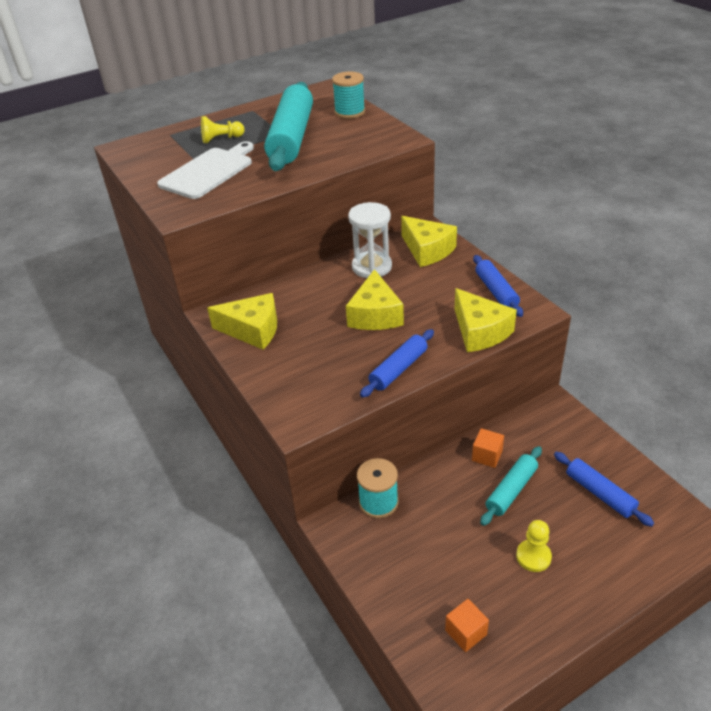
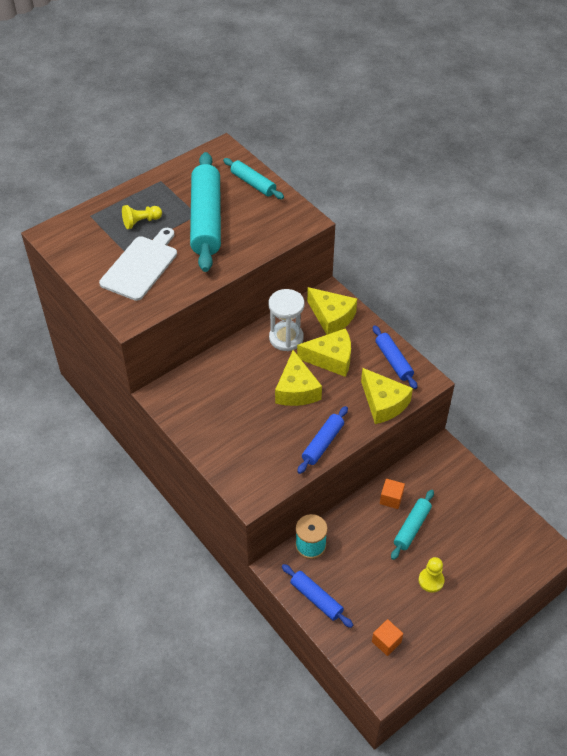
camera: 10 degrees left, 10 degrees up
(252, 330) = (196, 410): yellow cheese -> yellow cheese (331, 359)
(349, 112) = (253, 183): turquoise spool -> turquoise rolling pin
(599, 493) = (478, 525): blue rolling pin -> blue rolling pin (316, 599)

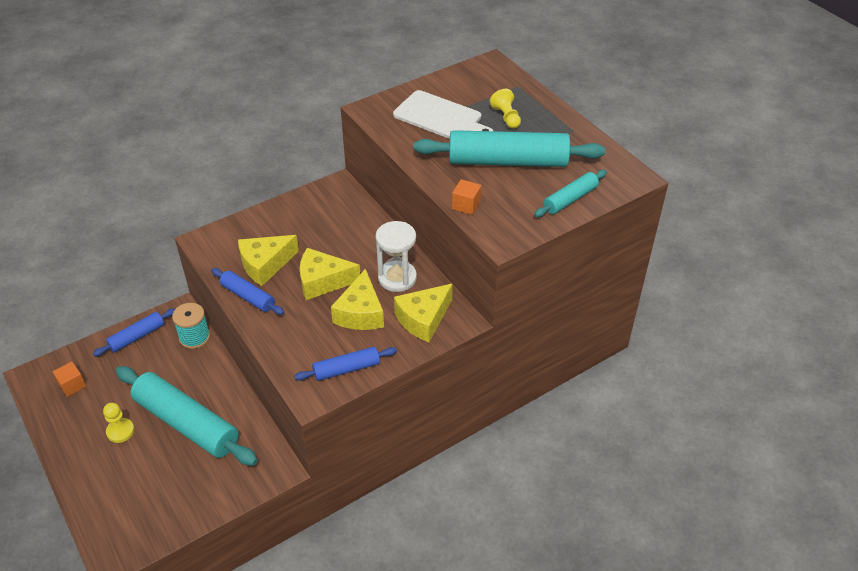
camera: 95 degrees right, 5 degrees down
(383, 403) = (287, 352): yellow cheese -> yellow cheese (265, 265)
(391, 499) = (227, 409): orange cube -> orange cube (466, 205)
(411, 527) = (187, 423): turquoise rolling pin -> turquoise rolling pin, size x1.95

